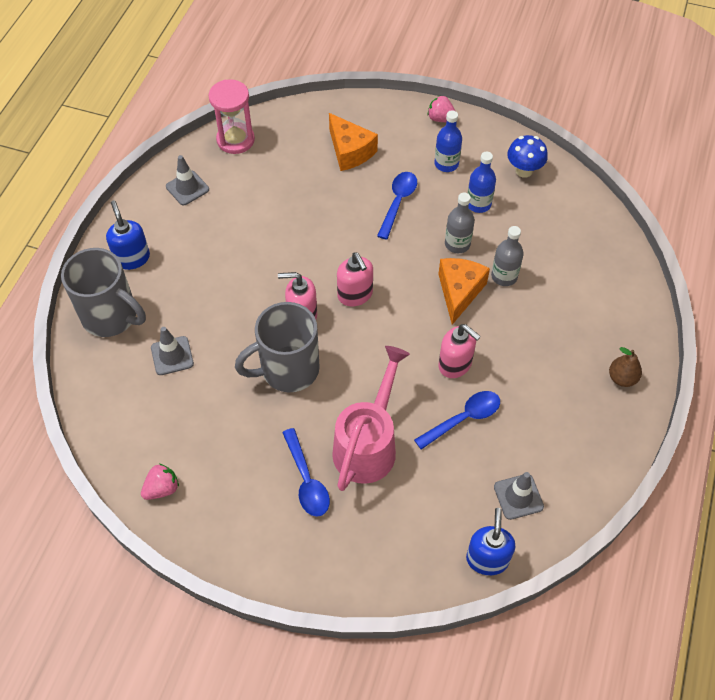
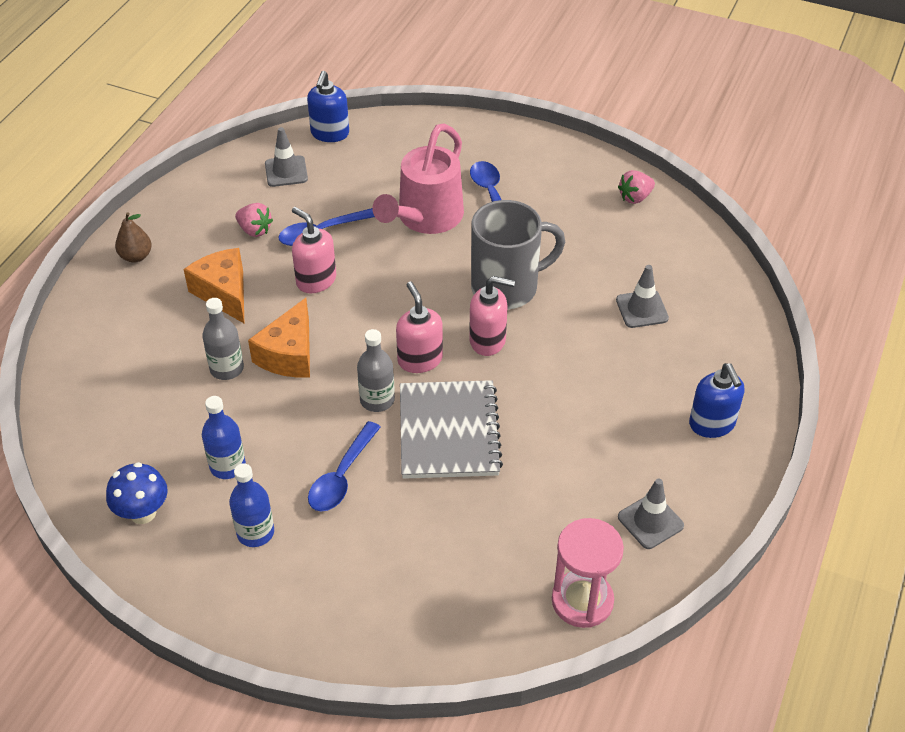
camera: 175 degrees left, 10 degrees down
(111, 316) = (724, 355): grey mug -> none
(327, 239) = (448, 432): none -> grey notebook
(350, 151) = (400, 566): orange cheese -> orange cheese (224, 293)
(441, 119) = (241, 616): pink strawberry -> pink strawberry (255, 230)
(457, 244) = (274, 413): grey bottle -> grey bottle (377, 400)

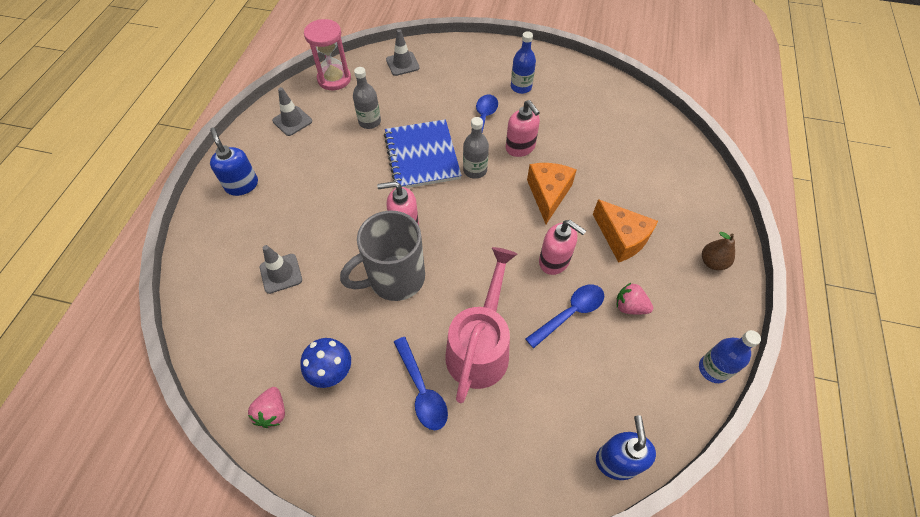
camera: 170 degrees right, 10 degrees up
(143, 513) = (588, 88): blue mushroom -> blue mushroom (332, 372)
(227, 368) = (586, 178): grey bottle -> grey bottle (369, 122)
(227, 466) = (554, 118): blue bottle -> blue bottle (713, 369)
(286, 171) = (637, 389): grey traffic cone -> grey traffic cone (402, 64)
(420, 359) = (452, 204): pink soap dispenser -> pink soap dispenser (520, 148)
(448, 432) = (422, 156): grey notebook -> blue notebook
(635, 197) = (272, 412): pink strawberry -> pink strawberry turned 135 degrees clockwise

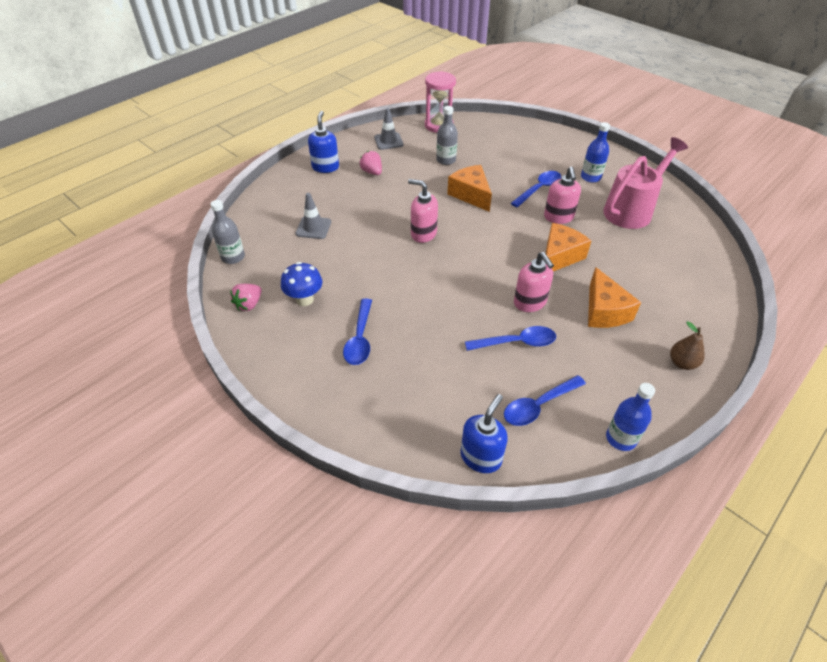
camera: 30 degrees right, 10 degrees down
(394, 278) = (391, 262): grey mug -> none
(402, 64) = (500, 132): grey traffic cone -> none
(422, 156) = (471, 195): blue notebook -> orange cheese
(475, 170) = (507, 219): grey bottle -> grey bottle (233, 257)
(480, 347) = (425, 332): pink watering can -> pink watering can (632, 210)
(629, 306) = (574, 360): pink strawberry -> pink strawberry (372, 172)
(630, 374) = (538, 406): none -> blue spoon

